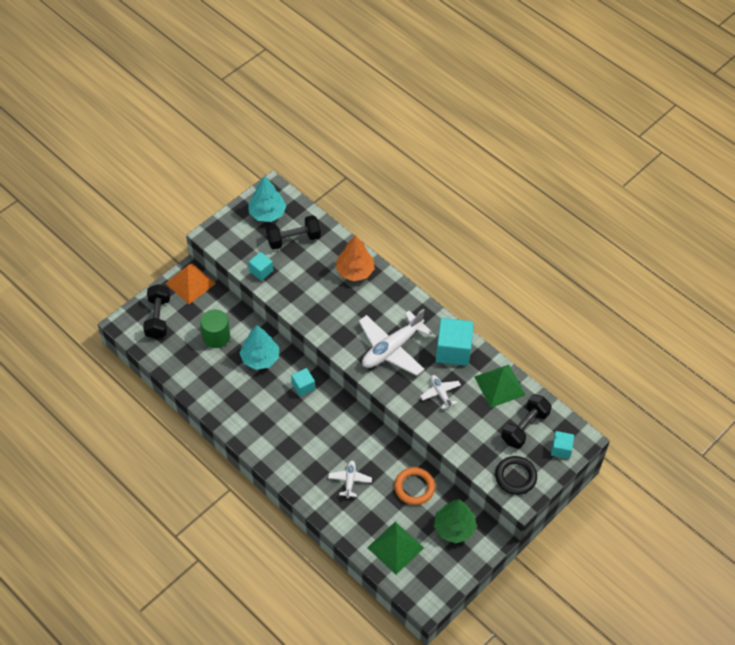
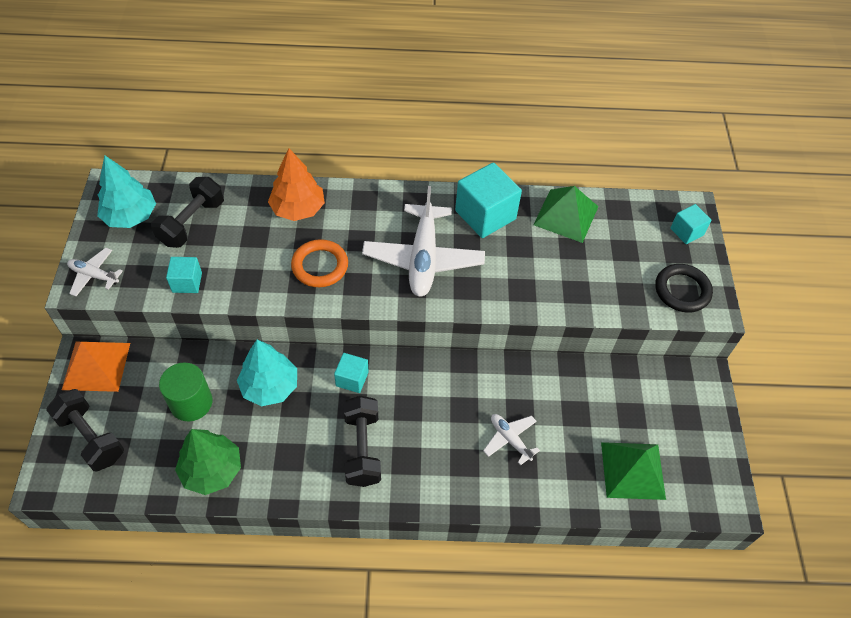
camera: 45 degrees left, 0 degrees up
(414, 487) = (579, 389): orange ring -> orange ring (320, 266)
(440, 393) = (521, 266): white plane -> white plane (94, 275)
(454, 528) = (660, 397): green tree -> green tree (212, 470)
(524, 427) = (633, 237): black dumbbell -> black dumbbell (362, 448)

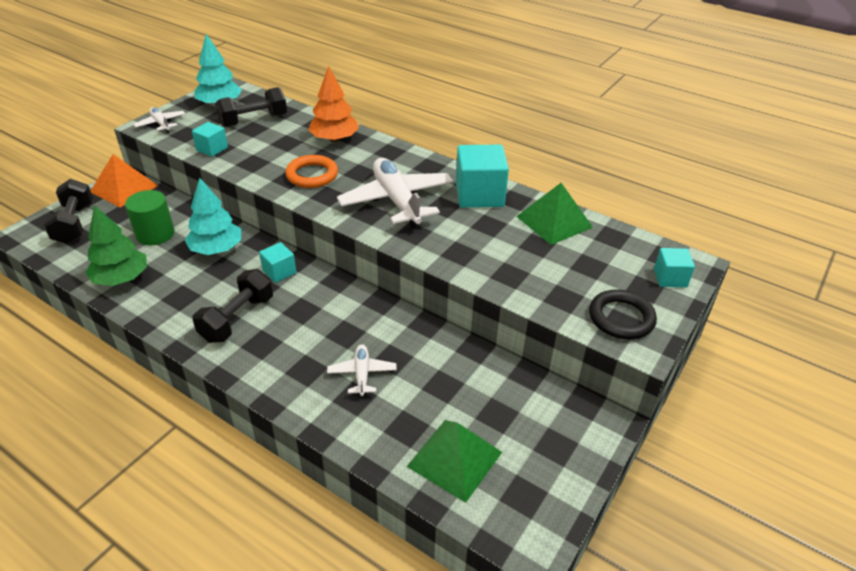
camera: 35 degrees right, 15 degrees down
(423, 258) = (397, 201): white plane -> white plane turned 120 degrees clockwise

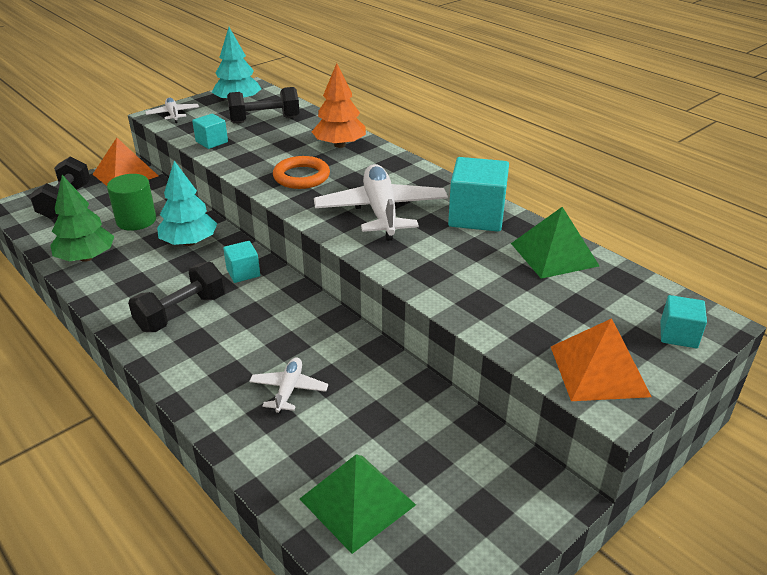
camera: 15 degrees right, 5 degrees down
(621, 318) = (598, 370): black ring -> orange pyramid

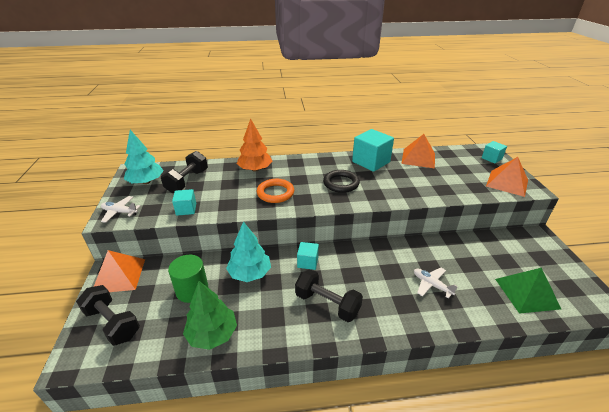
camera: 55 degrees left, 0 degrees up
(181, 313) = (327, 304): black dumbbell -> black dumbbell turned 45 degrees counterclockwise
(381, 211) = (341, 183): white plane -> black ring
(554, 254) = (418, 158): green pyramid -> orange pyramid

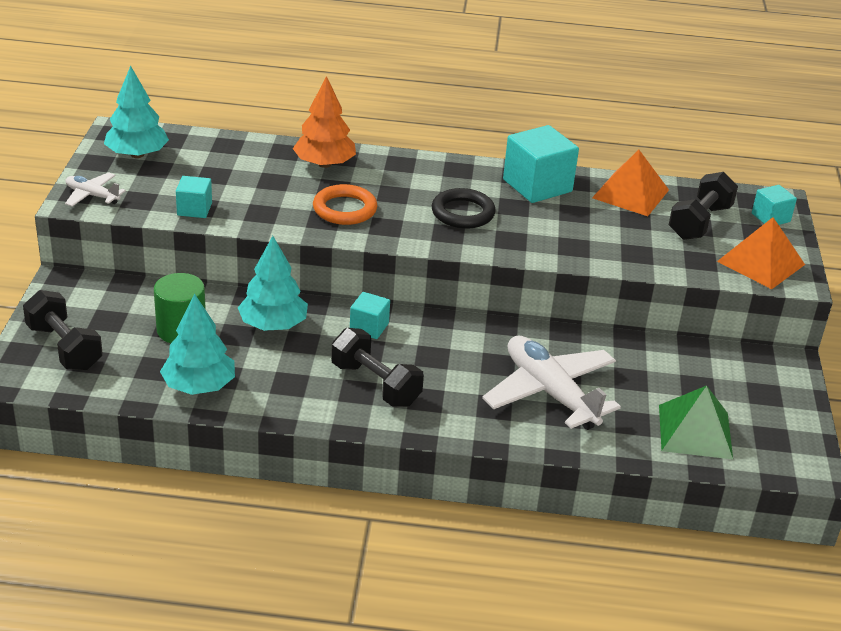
camera: 10 degrees right, 0 degrees up
(119, 275) = (76, 291): orange pyramid -> none
(187, 181) = (204, 165): black dumbbell -> black dumbbell (699, 222)
(212, 334) = (199, 386): green tree -> turquoise tree
(431, 285) = (550, 393): white plane -> white plane, size x2.02

